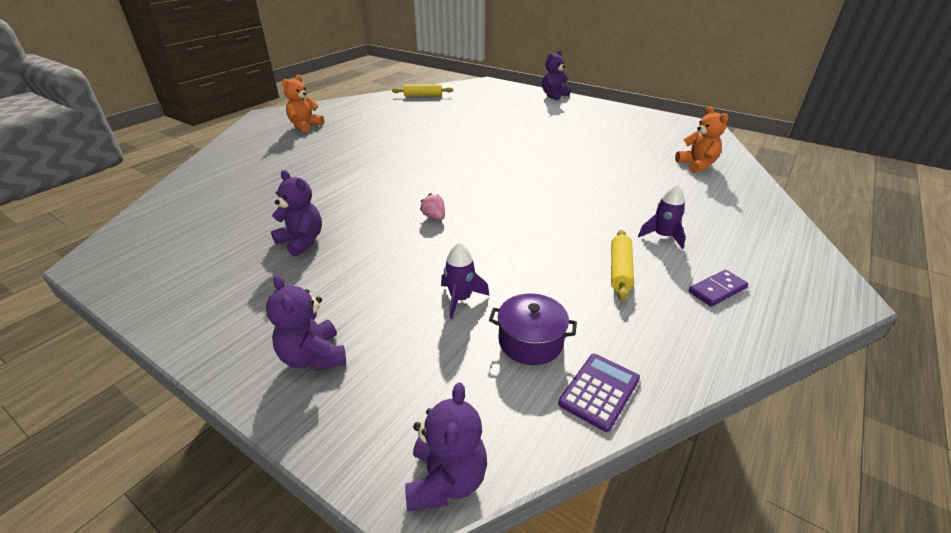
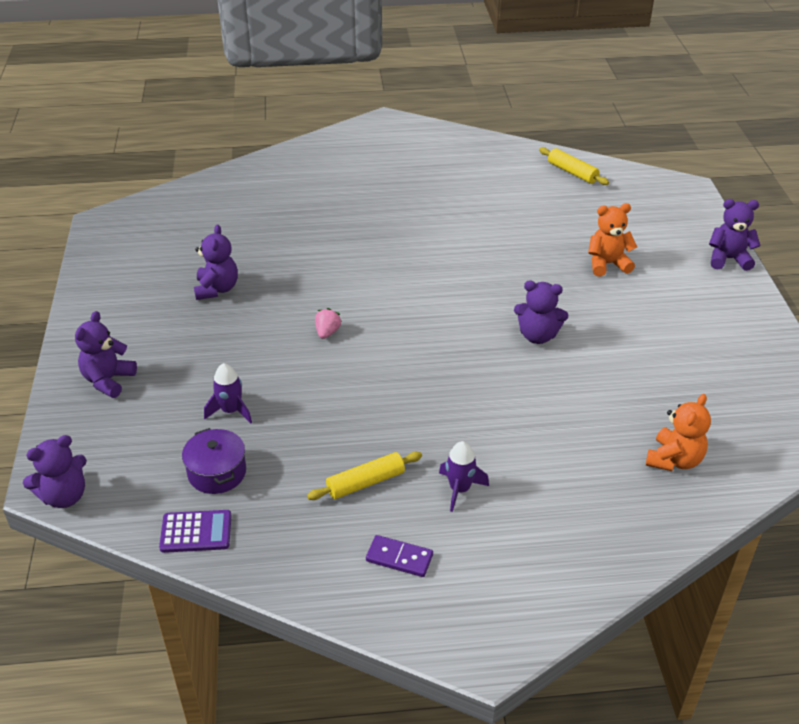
camera: 50 degrees right, 5 degrees up
(305, 126) = (393, 157): orange teddy bear -> orange teddy bear (607, 264)
(545, 156) = (537, 336): none -> purple teddy bear

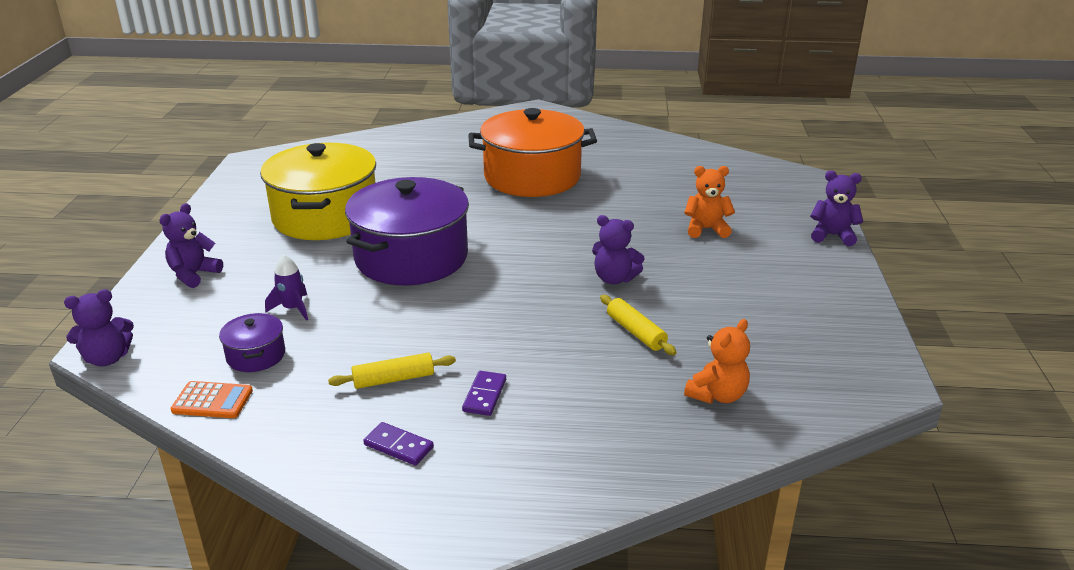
camera: 10 degrees right, 10 degrees down
(196, 532) = (212, 401): purple calculator -> orange calculator
(217, 289) = (325, 216): purple teddy bear -> yellow pot
(327, 332) = (411, 257): pink strawberry -> purple pot
(413, 214) = (532, 177): none -> orange pot
(459, 489) = (484, 395): purple rocket -> purple domino
(572, 172) = (697, 158): yellow rolling pin -> yellow rolling pin (635, 332)

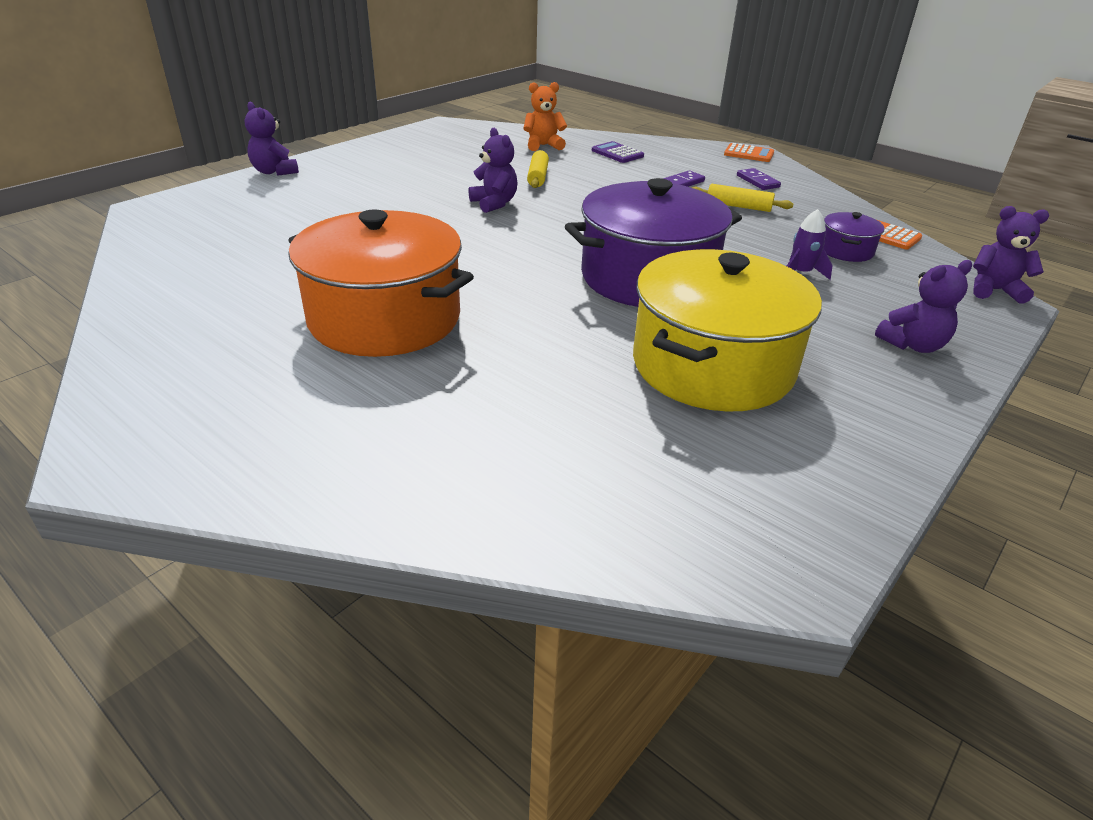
camera: 145 degrees left, 5 degrees up
(452, 527) = (748, 154): none -> orange calculator
(618, 425) = (617, 153): none -> purple calculator
(706, 229) = (347, 206): orange teddy bear -> none

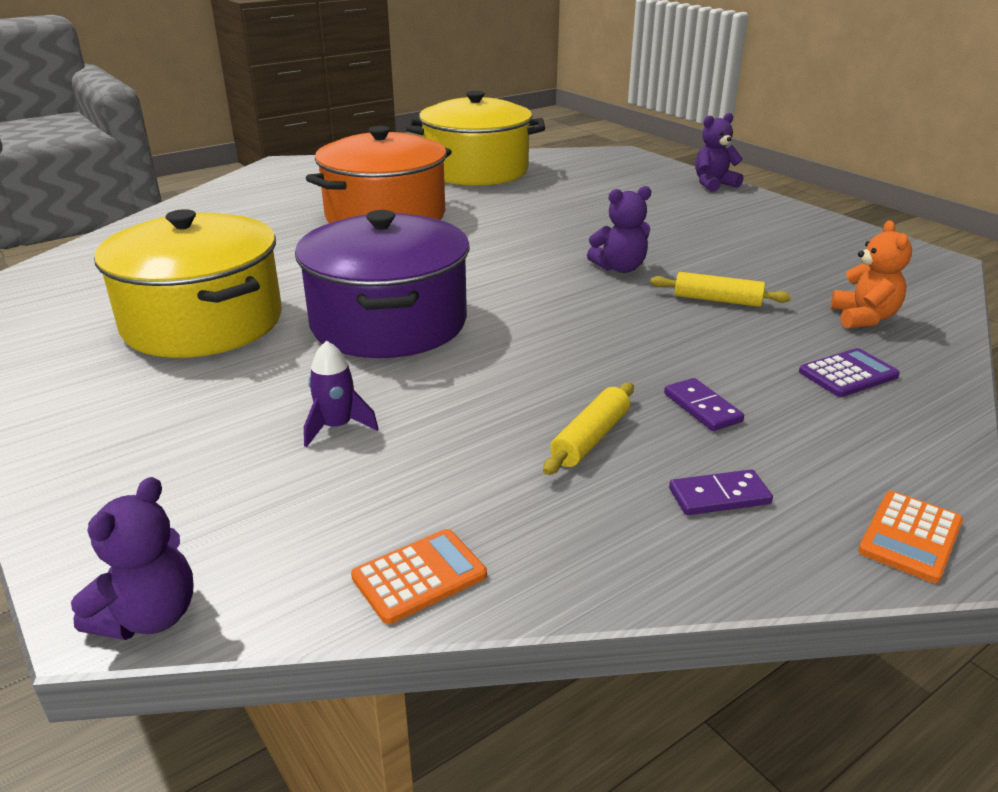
camera: 105 degrees right, 5 degrees down
(199, 283) = (476, 170): none -> yellow pot
(846, 250) = (382, 496): purple pot -> none
(913, 345) = (114, 451): purple teddy bear -> none

